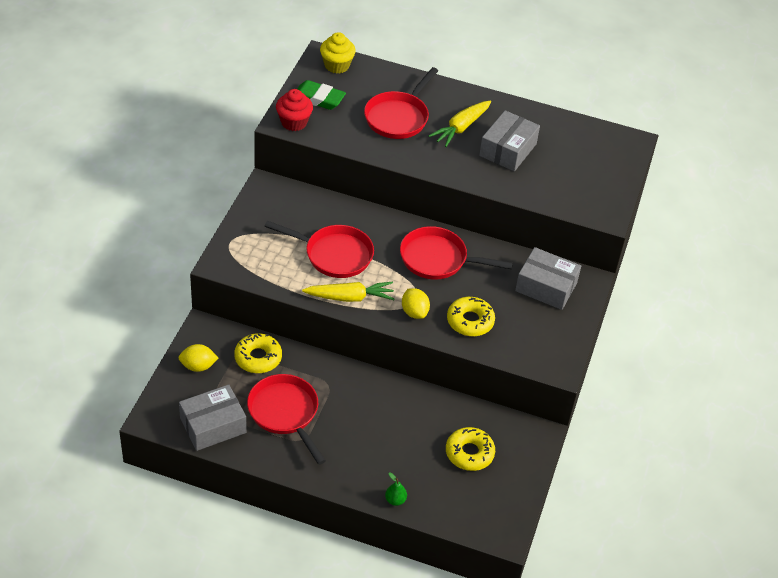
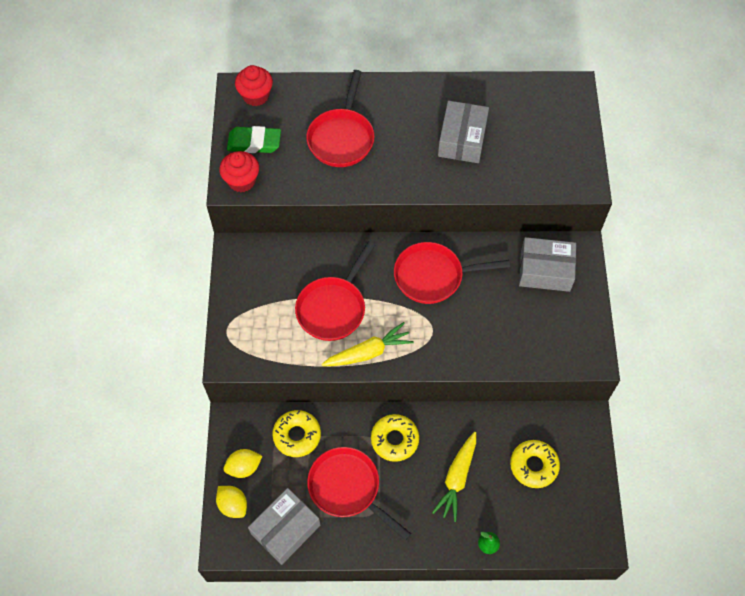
camera: 15 degrees left, 15 degrees up
(334, 255) = (333, 308): red pan -> red pan turned 120 degrees clockwise
(337, 65) = (256, 96): yellow cupcake -> red cupcake
(414, 312) = (436, 346): yellow lemon -> yellow lemon (233, 505)
(461, 128) = (407, 129): yellow carrot -> yellow carrot (457, 478)
(470, 321) = (491, 337): yellow donut -> yellow donut (394, 440)

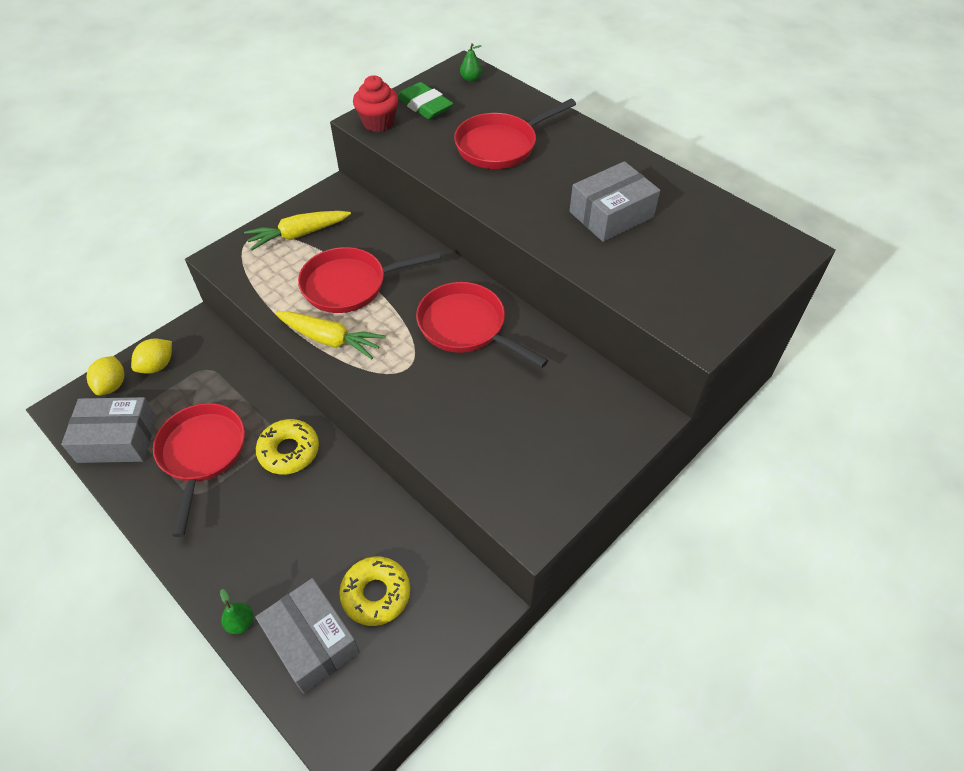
camera: 45 degrees right, 10 degrees down
(244, 467) = (157, 366): yellow lemon -> yellow lemon turned 75 degrees counterclockwise
(256, 96) = (471, 79): red cupcake -> green pear
(297, 435) = (224, 378): yellow donut -> none
(457, 478) = (294, 534): yellow carrot -> yellow carrot (298, 235)
(545, 270) = (582, 406): grey box -> grey box (312, 641)

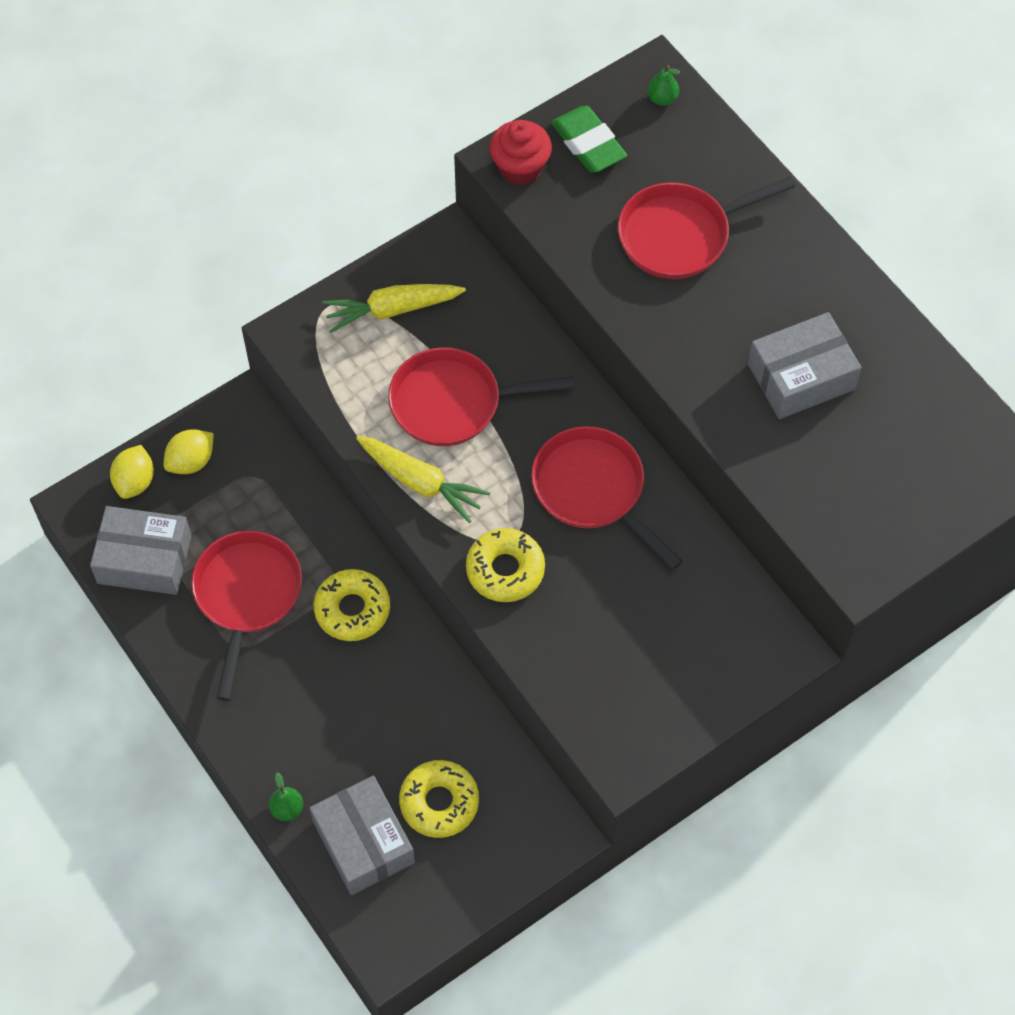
camera: 10 degrees right, 10 degrees up
(405, 391) = (505, 570): none -> yellow donut

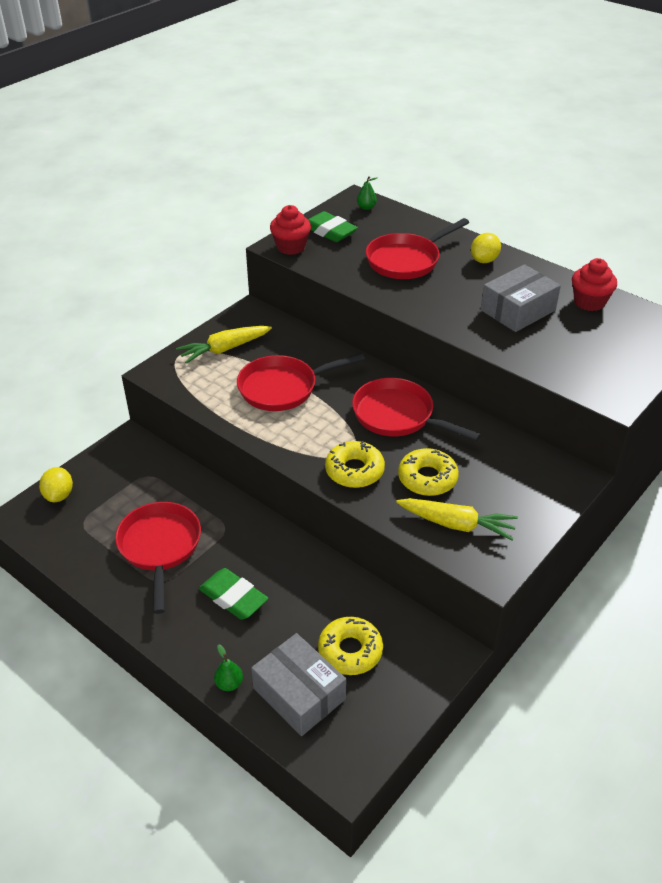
camera: 15 degrees left, 20 degrees down
(144, 559) = (75, 540): grey box -> none
(191, 461) = (99, 476): yellow lemon -> yellow lemon (484, 260)
(320, 693) = (233, 597): none -> green eraser
(352, 609) = (242, 539): yellow donut -> yellow donut (427, 478)
(421, 482) = (275, 433): yellow carrot -> yellow carrot (457, 524)
(912, 384) = (589, 302): none -> red cupcake

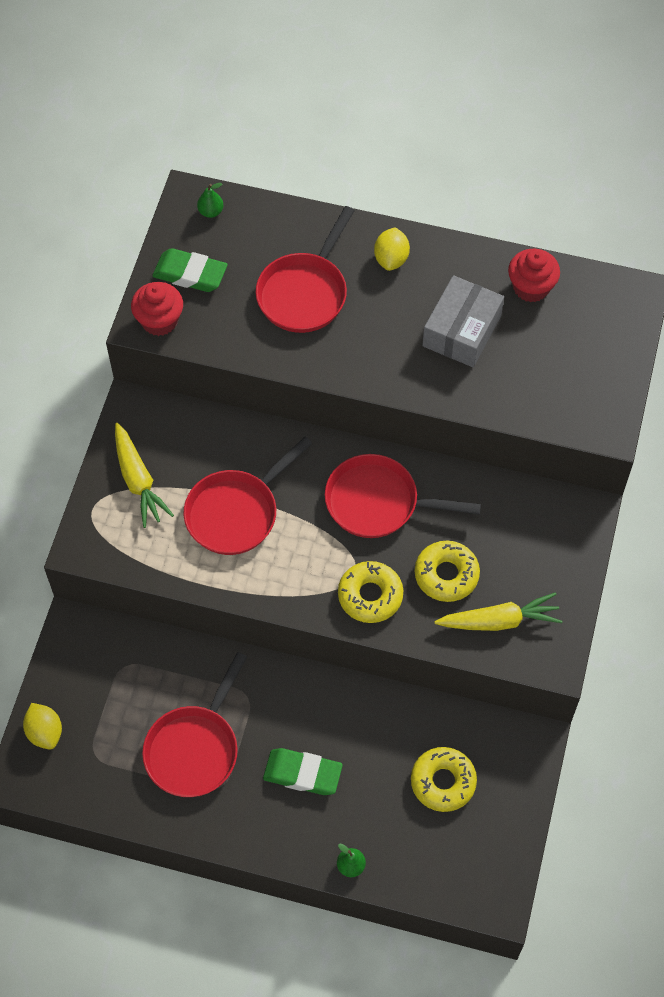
camera: 25 degrees left, 20 degrees up
(160, 547) = (194, 749): red pan -> red pan turned 120 degrees counterclockwise
(224, 349) = (138, 481): yellow carrot -> yellow carrot turned 60 degrees counterclockwise
(299, 694) = (419, 846): grey box -> none

